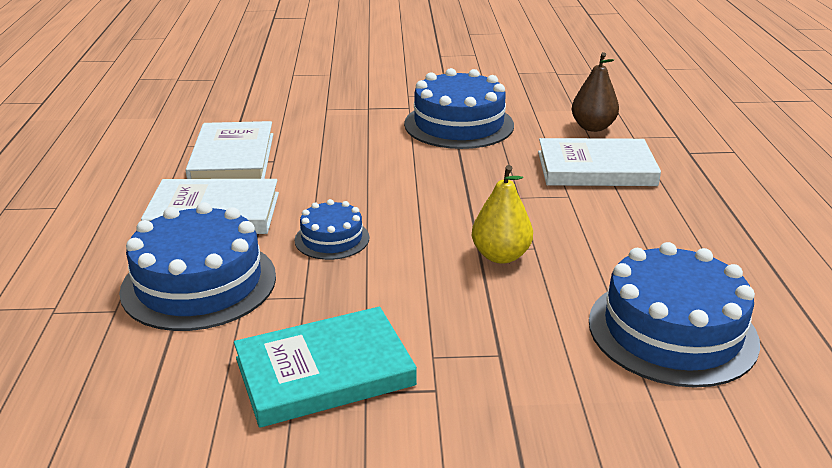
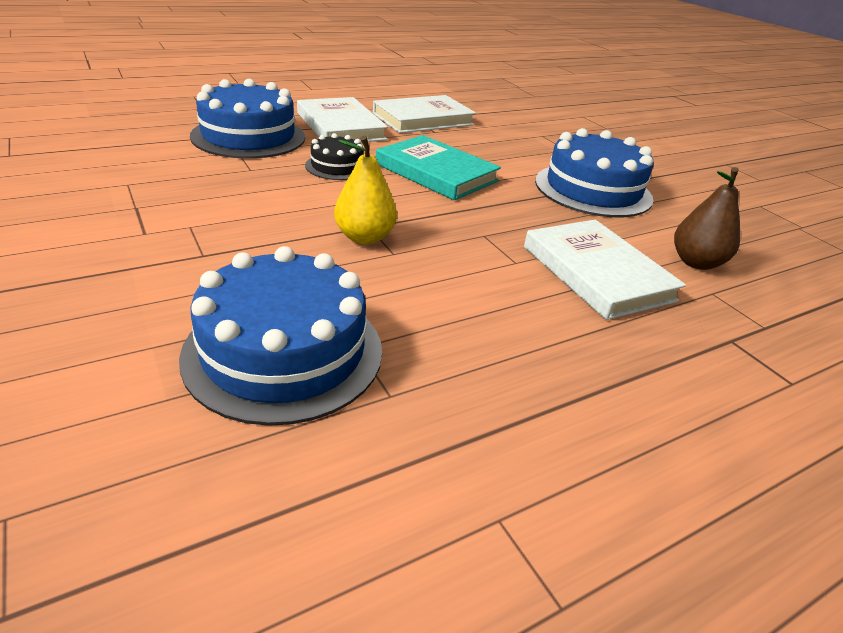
camera: 60 degrees right, 5 degrees up
(324, 372) = (157, 189): turquoise book -> turquoise book (436, 172)
(332, 239) = (337, 166): blue cake -> black cake

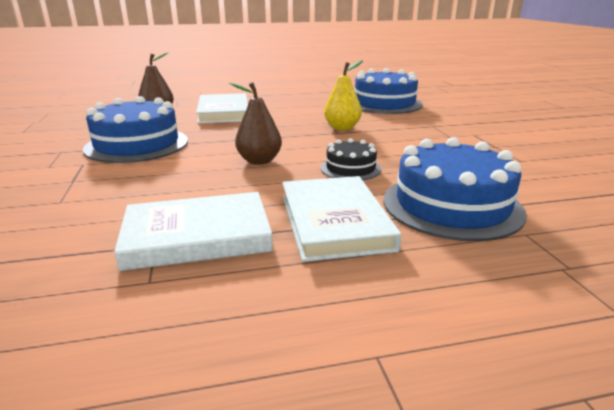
camera: 160 degrees left, 10 degrees down
(436, 172) = (259, 161): turquoise book -> brown pear

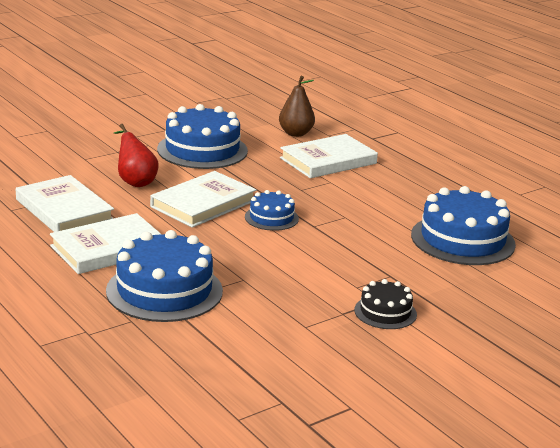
camera: 65 degrees right, 0 degrees up
(167, 183) = (135, 181): none -> red pear
(259, 161) = (203, 204): brown pear -> white book
(312, 142) = (271, 218): none -> blue cake
(342, 128) = (331, 226): yellow pear -> none
(350, 168) = (215, 243): black cake -> black cake (385, 312)

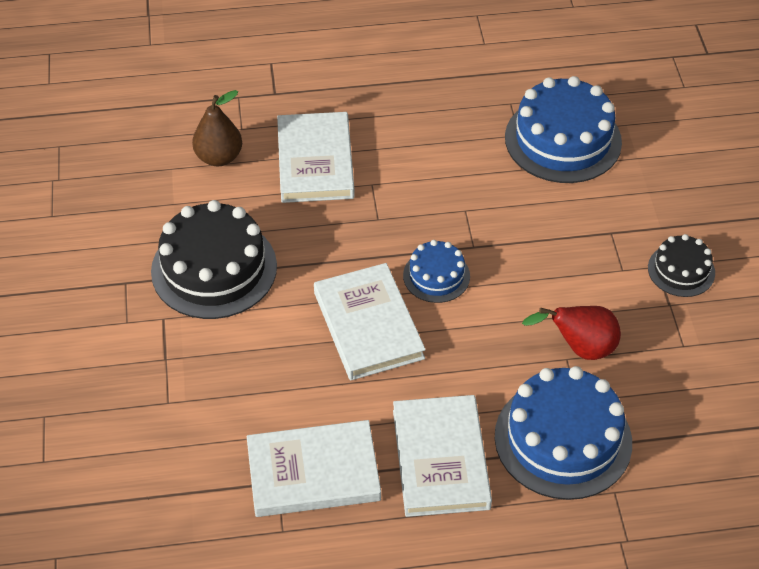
camera: 60 degrees left, 25 degrees up
(135, 181) = (269, 371): red pear -> red pear (580, 348)
(202, 150) = (214, 268): blue cake -> black cake

